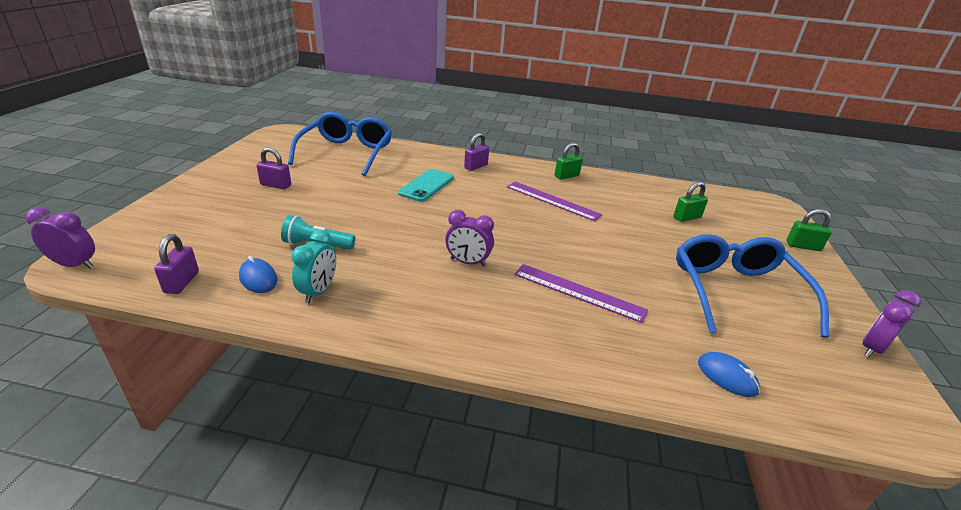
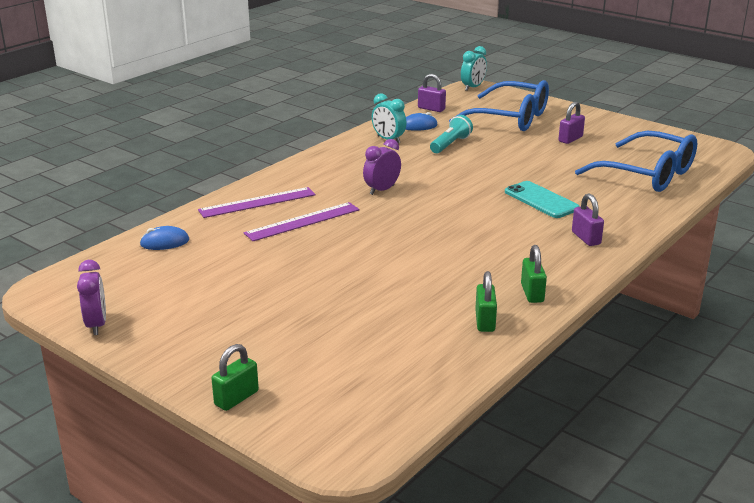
camera: 120 degrees right, 5 degrees down
(75, 265) = (473, 87): purple clock -> turquoise clock
(552, 200) = (467, 260): purple ruler -> purple ruler (257, 202)
(687, 217) = (367, 339): green padlock -> green padlock (485, 321)
(736, 293) = (224, 295): blue glasses -> blue glasses (509, 118)

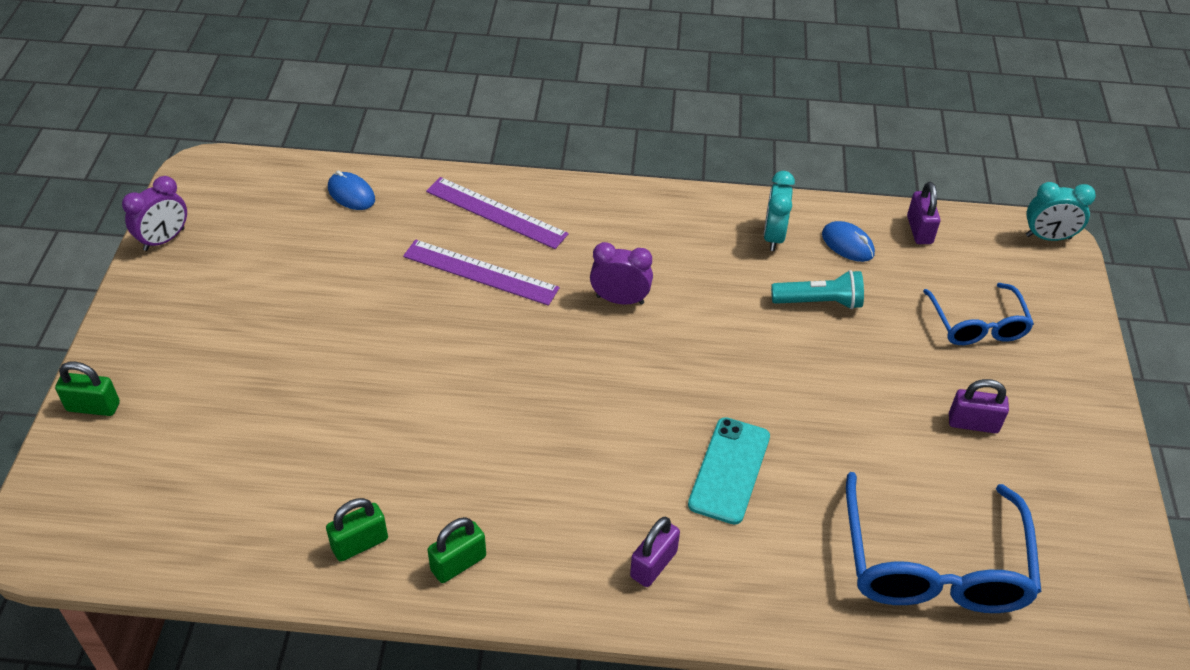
camera: 55 degrees right, 20 degrees up
(509, 118) = (977, 324): blue glasses -> blue glasses, size x0.59

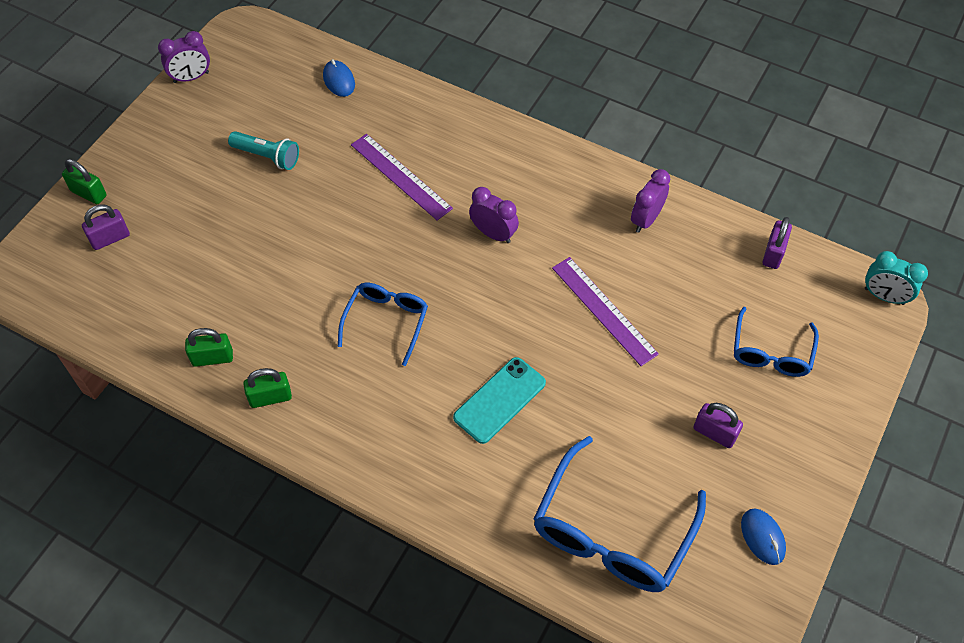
camera: 25 degrees right, 10 degrees up
(496, 212) = (438, 129): purple ruler -> purple ruler (604, 310)
(552, 431) = (386, 322): none -> blue glasses
(653, 564) = (404, 450): purple padlock -> purple padlock (110, 238)
(773, 236) = (646, 219): turquoise clock -> purple clock
(819, 302) = (650, 288): turquoise flashlight -> turquoise flashlight (267, 156)
(847, 244) = (704, 246): blue mouse -> blue mouse (762, 537)

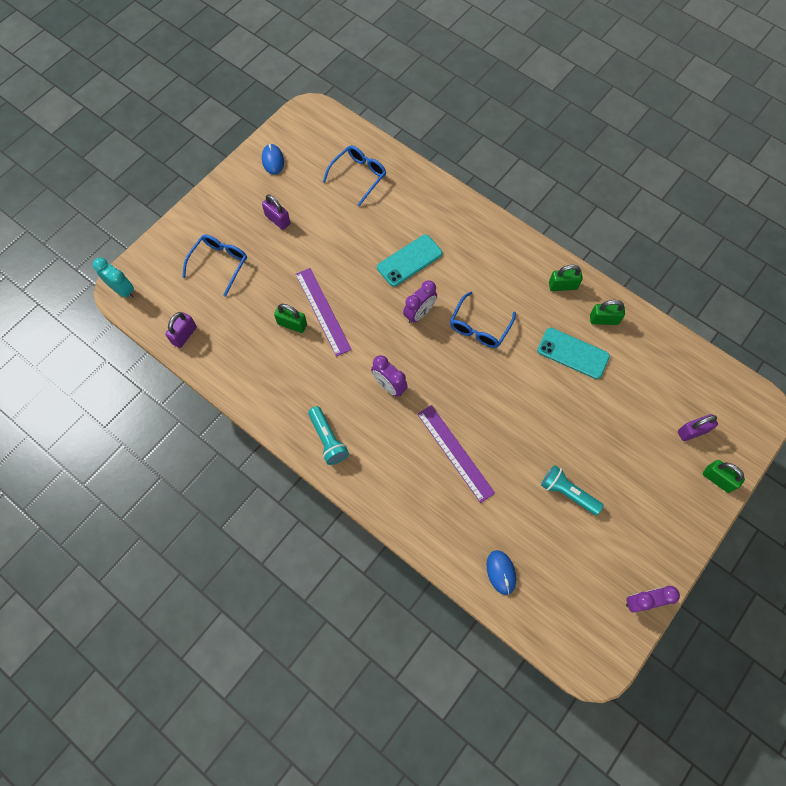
camera: 170 degrees left, 10 degrees up
(257, 307) = (573, 353): none -> turquoise phone
(552, 168) = (328, 439): none -> turquoise flashlight
(613, 530) = (358, 176): blue glasses -> blue glasses, size x0.59
(639, 287) = (292, 324): none -> green padlock
(646, 219) = (268, 379): purple clock -> purple clock (419, 313)

